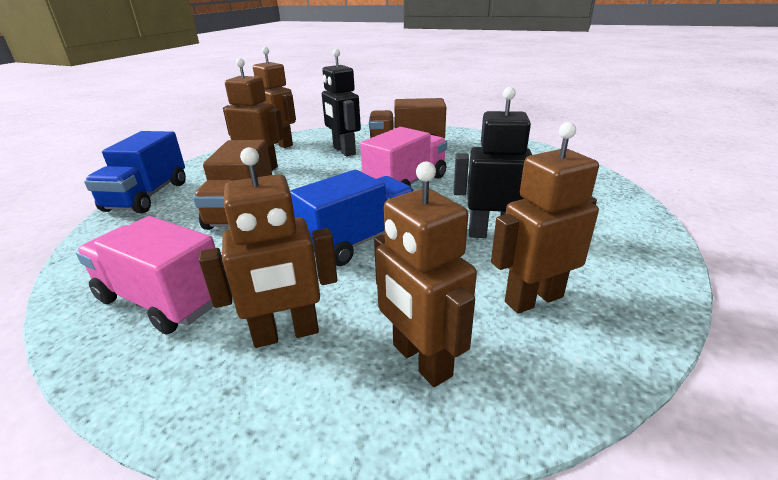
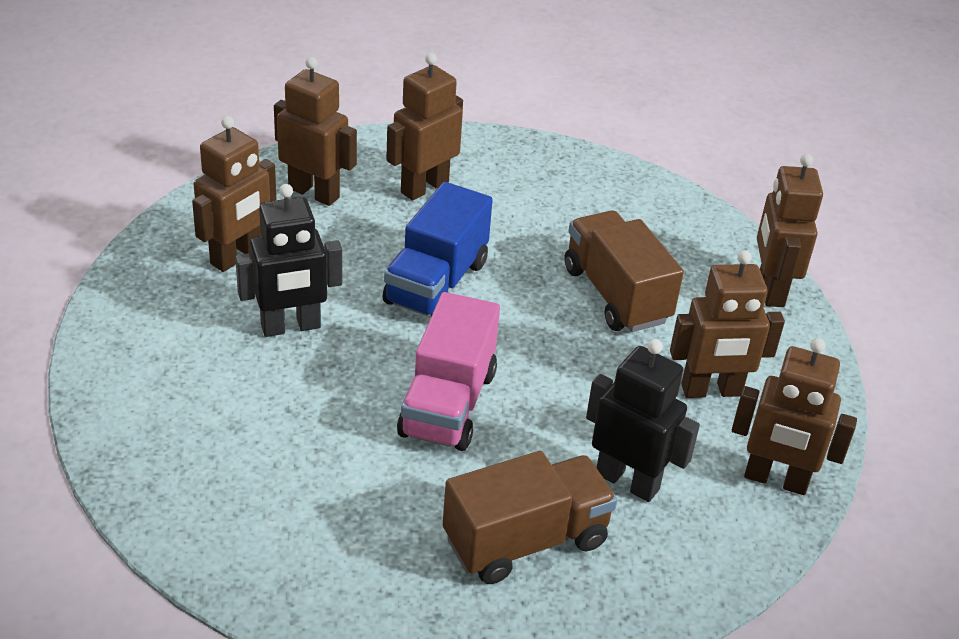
camera: 150 degrees right, 10 degrees up
(147, 196) = (770, 289): blue truck -> brown robot
(162, 300) = (551, 187): pink truck -> none

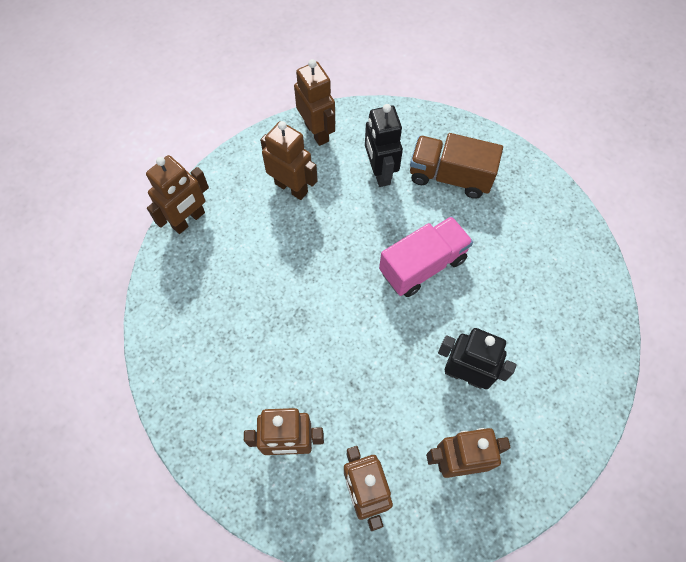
camera: 135 degrees left, 25 degrees up
(436, 283) = (357, 351): blue truck -> none
(616, 295) = (270, 272): brown truck -> none

